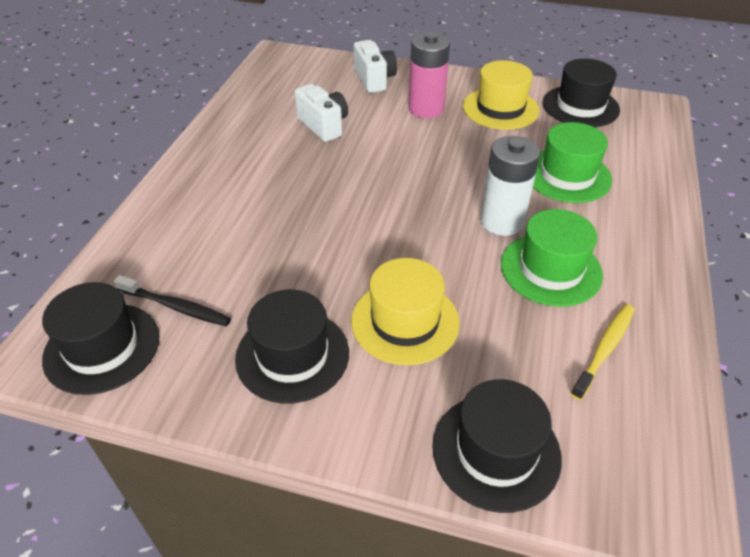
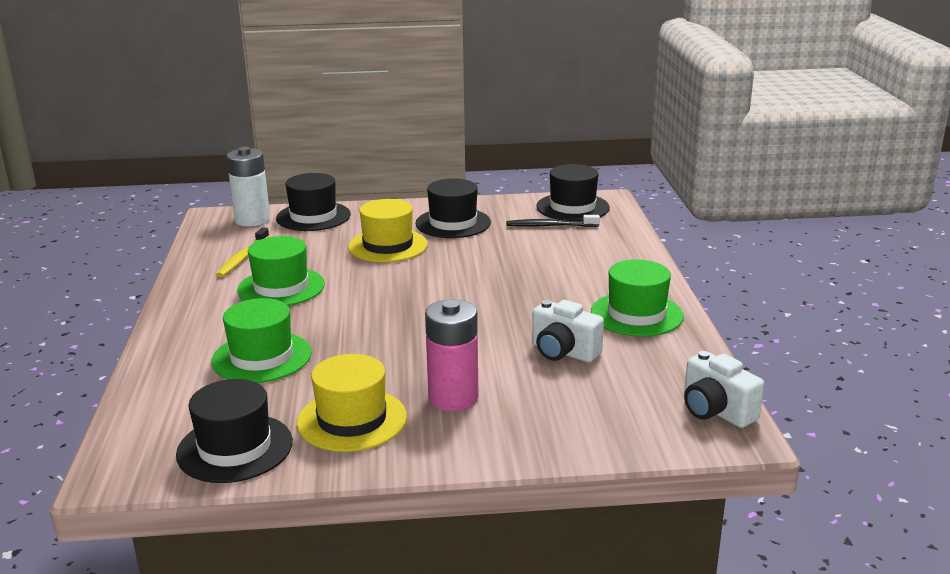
camera: 160 degrees right, 20 degrees down
(233, 146) = (636, 314): none -> green hat
(374, 80) = (552, 425): white camera -> white camera (716, 411)
(502, 221) = (328, 308): white battery -> white battery (252, 220)

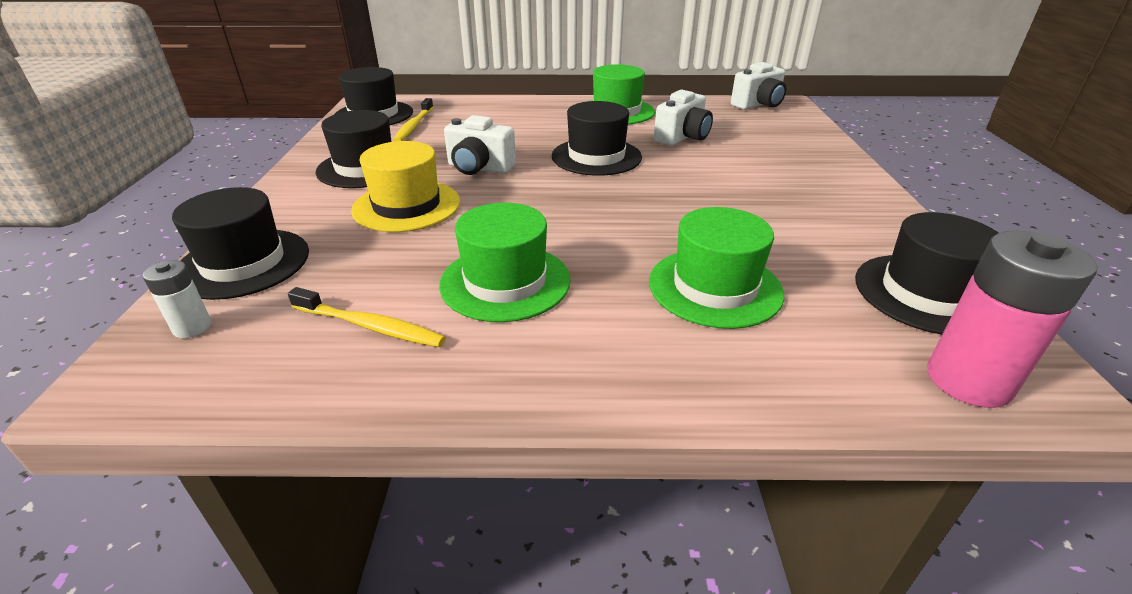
camera: 85 degrees left, 10 degrees up
(252, 220) = (192, 327): white battery -> white battery, size x0.51
(352, 420) = (832, 226): yellow hat -> none
(453, 398) = (772, 180): pink battery -> pink battery (968, 380)
(459, 262) = (479, 168): none -> white camera
(496, 308) = (596, 156): none -> black hat
(550, 226) = (414, 126): black toothbrush -> yellow toothbrush

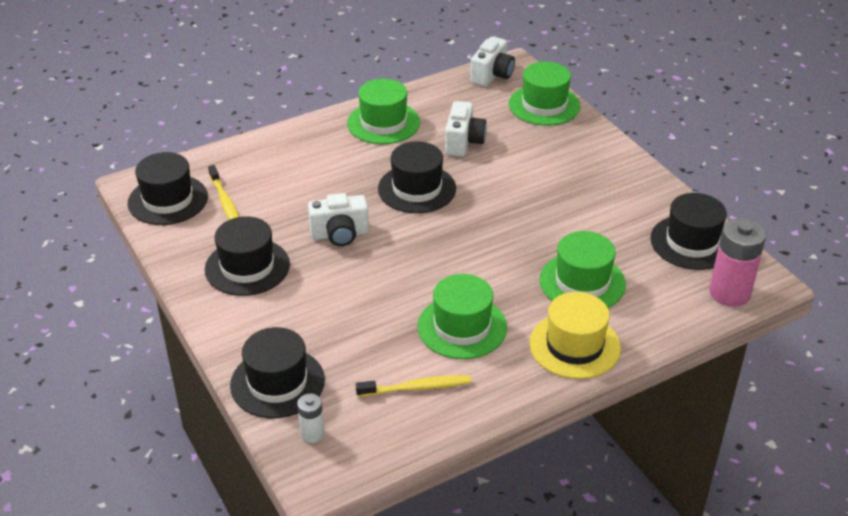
camera: 30 degrees left, 5 degrees up
(406, 206) = (328, 292): yellow hat -> yellow hat (574, 346)
(798, 132) = (544, 105): none -> green hat

